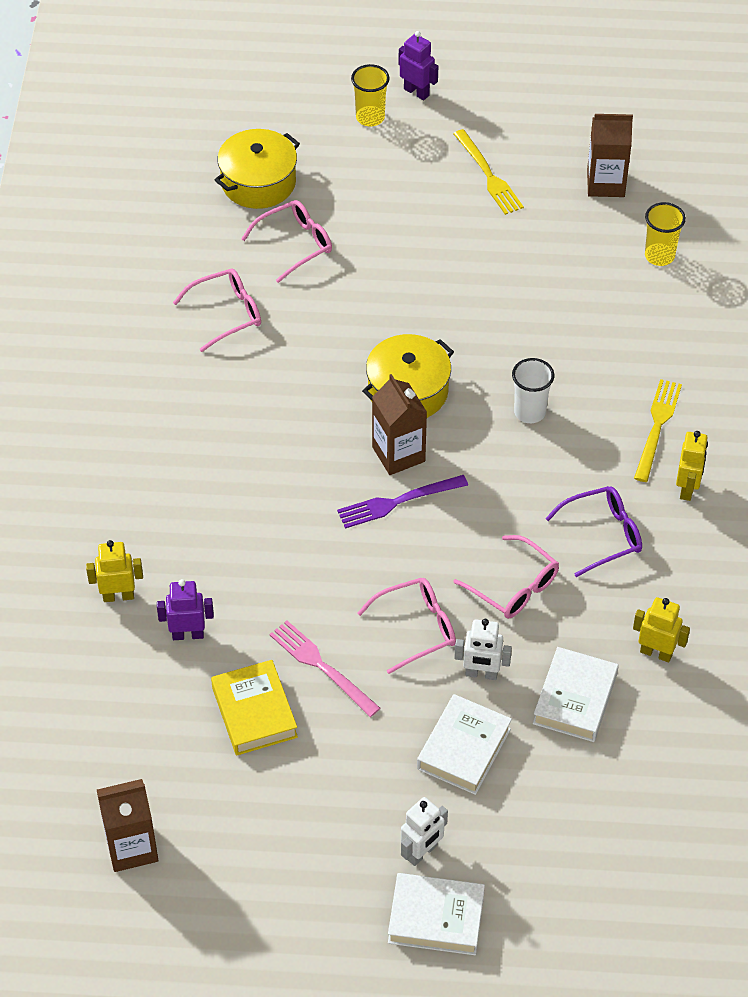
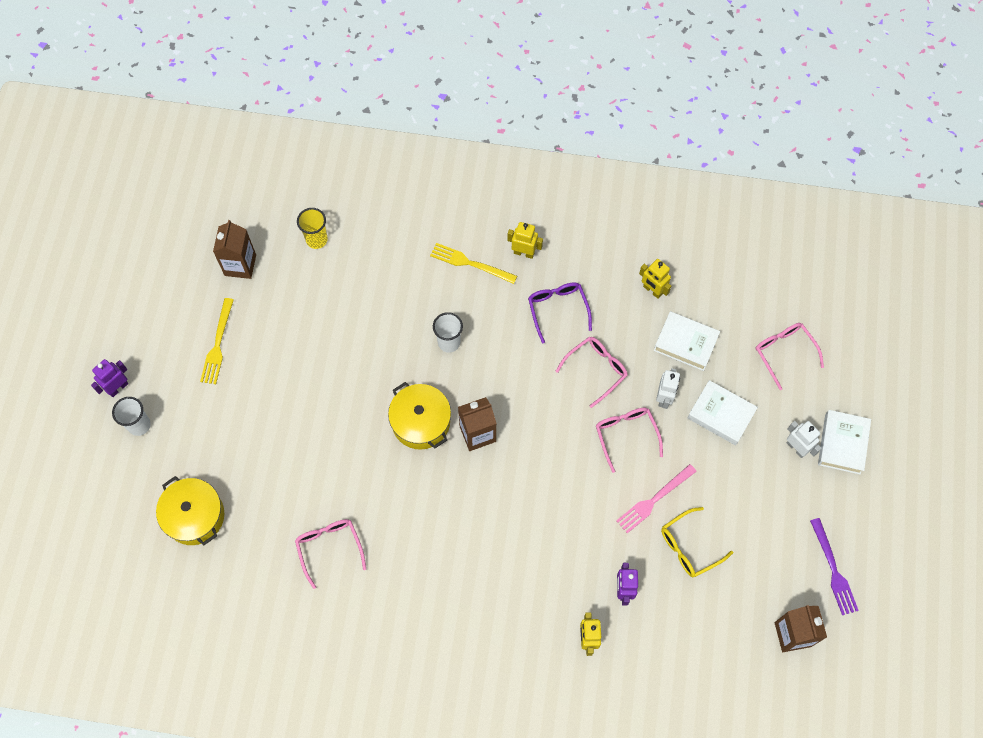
camera: 85 degrees left, 15 degrees up
(254, 712) = (689, 547): yellow book -> yellow glasses
(295, 244) = (265, 492): pink glasses -> pink glasses (784, 353)
(370, 117) = (139, 425): yellow cup -> white cup
(397, 502) = (519, 438): purple fork -> purple fork (833, 570)
(488, 175) = (217, 344): yellow fork -> yellow fork turned 120 degrees clockwise
(656, 652) = (652, 290): yellow robot -> yellow robot turned 75 degrees counterclockwise

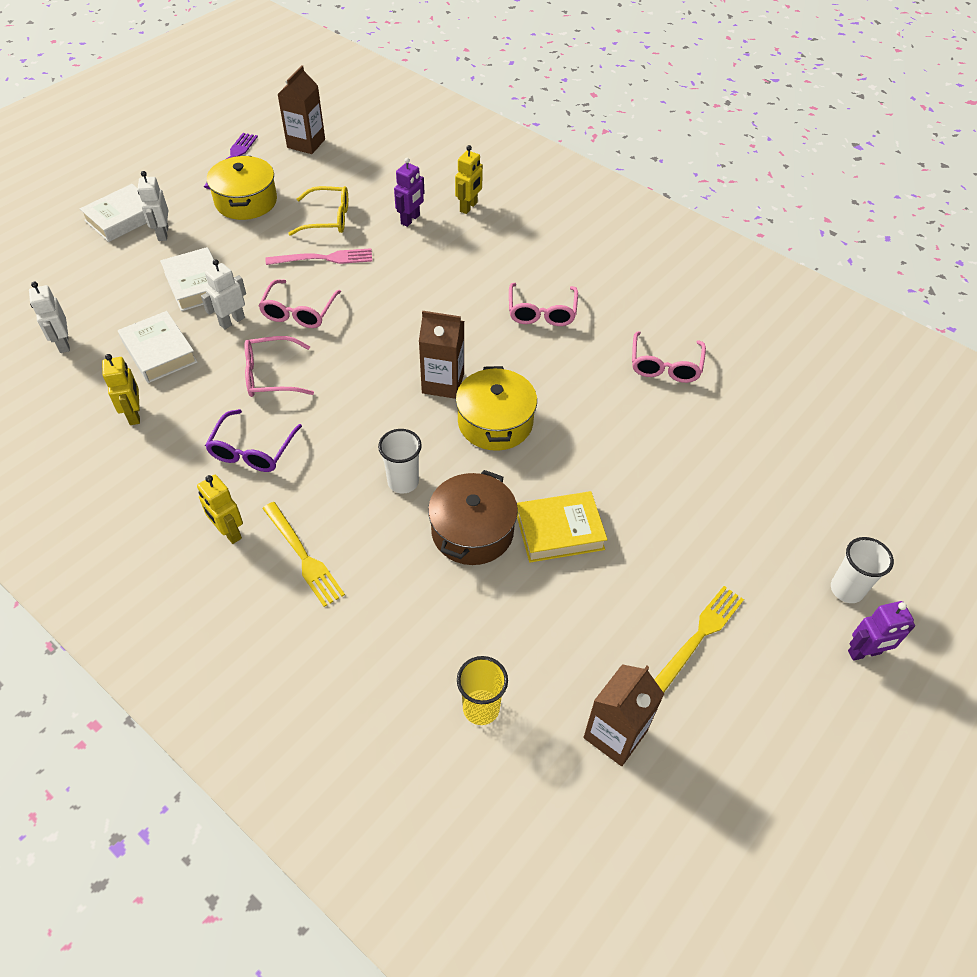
camera: 150 degrees left, 15 degrees down
(194, 516) = (806, 460): yellow pot -> yellow pot (246, 201)
(332, 365) = (559, 531): none -> yellow book
(384, 334) = (472, 531): none -> brown pot
(753, 311) = (63, 344): none -> white robot
(784, 353) = (81, 299): pink glasses -> pink glasses (542, 312)

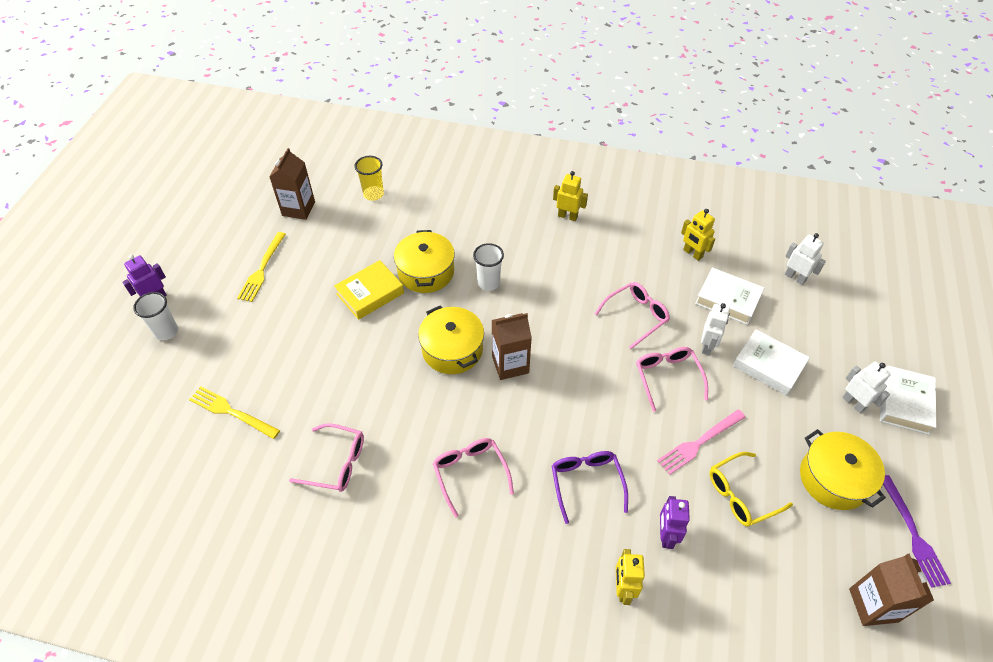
camera: 155 degrees right, 0 degrees up
(252, 450) = (598, 263): purple glasses -> purple glasses (586, 483)
(303, 556) = (515, 221): yellow fork -> yellow fork (231, 412)
(472, 531) = (426, 272): brown pot -> yellow pot
(665, 365) = (336, 463): pink glasses -> pink glasses turned 120 degrees clockwise

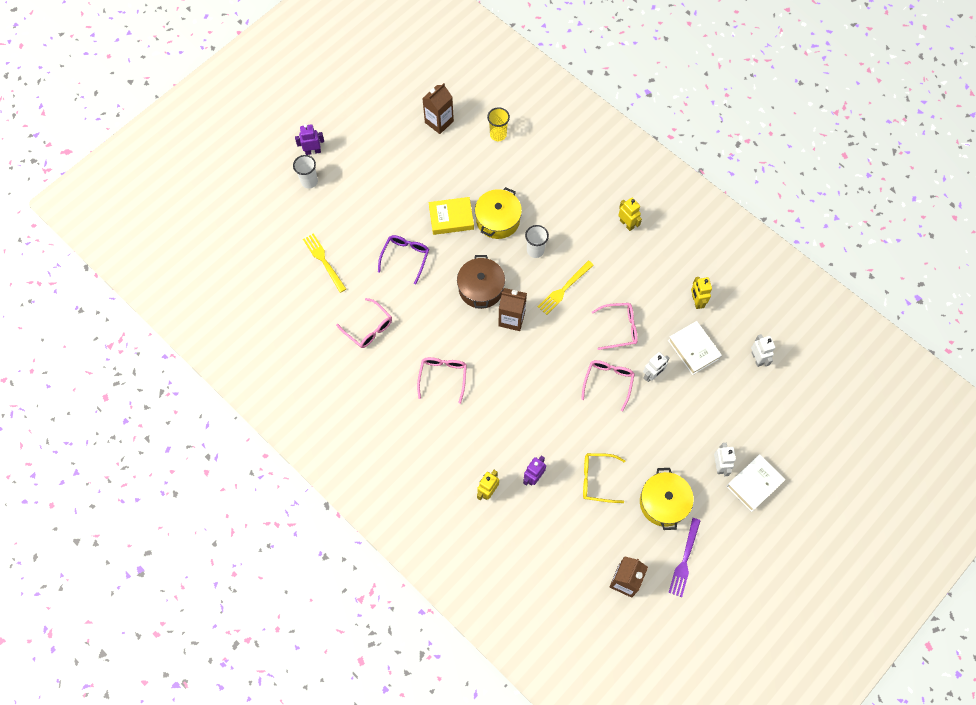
camera: 30 degrees right, 15 degrees up
(262, 269) = (390, 162): yellow fork -> yellow fork (564, 289)
(452, 349) = (481, 288): yellow pot -> brown pot
(586, 483) = (508, 421): purple glasses -> purple glasses (405, 257)
(699, 443) = (596, 435): pink fork -> none
(768, 365) = (683, 410): white book -> none

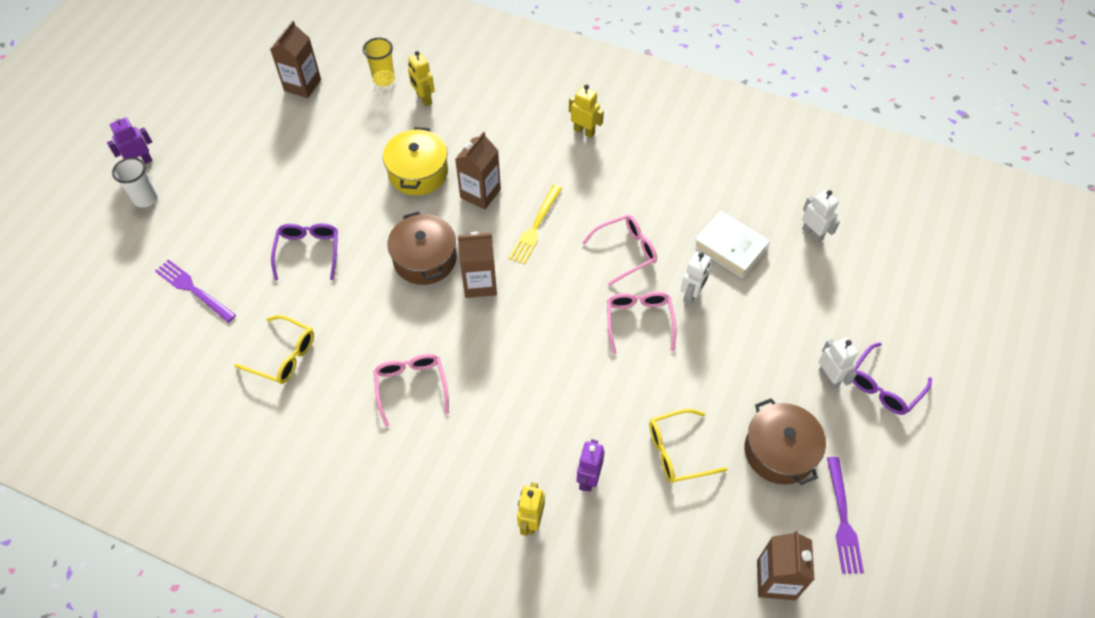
camera: 20 degrees left, 10 degrees down
(324, 261) = (193, 289): yellow fork -> purple fork
(368, 328) = (283, 356): pink glasses -> yellow glasses
(451, 218) = (355, 187): yellow book -> none
(535, 250) = (480, 193): white cup -> brown carton
(663, 502) = (779, 451): yellow pot -> brown pot
(696, 301) = (708, 192): yellow robot -> yellow robot (424, 99)
(754, 484) = (884, 386): white book -> purple glasses

